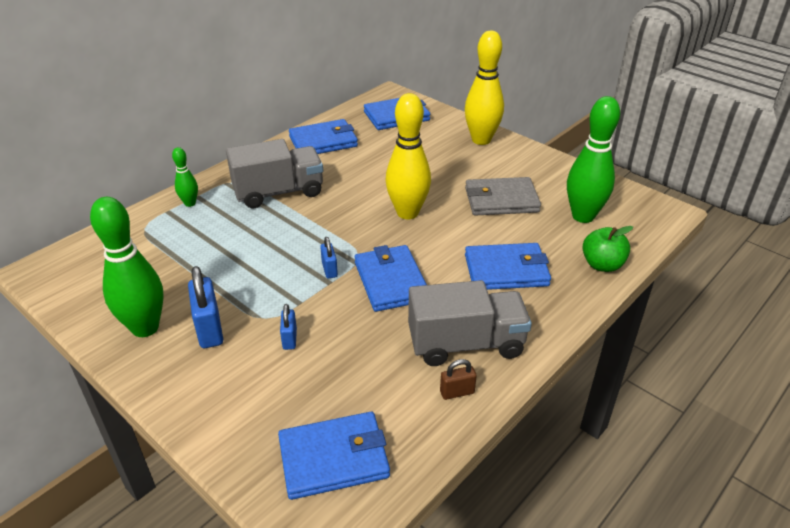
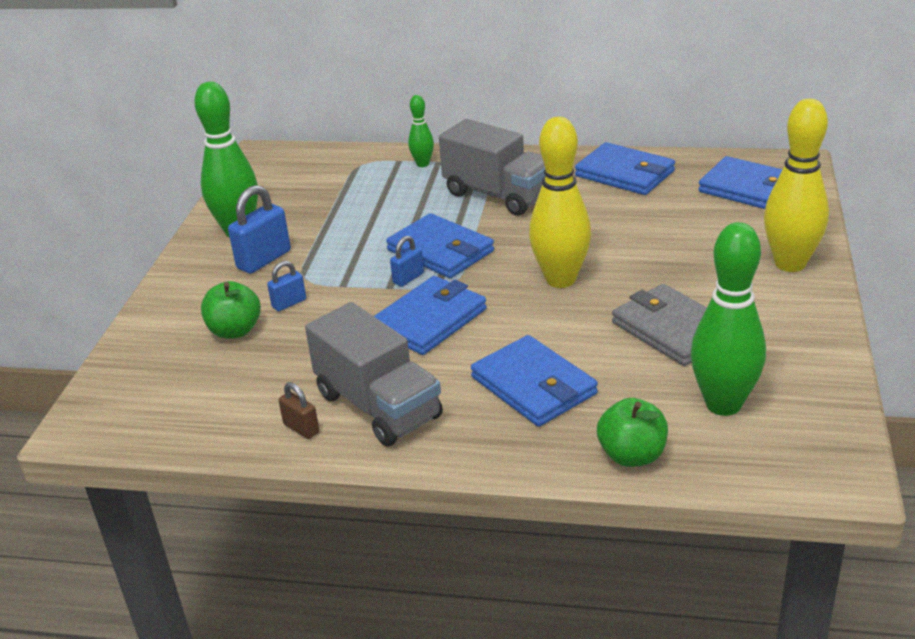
camera: 60 degrees right, 5 degrees down
(292, 383) = (235, 331): none -> green apple
(334, 458) = (164, 393): blue wallet -> blue wallet (440, 251)

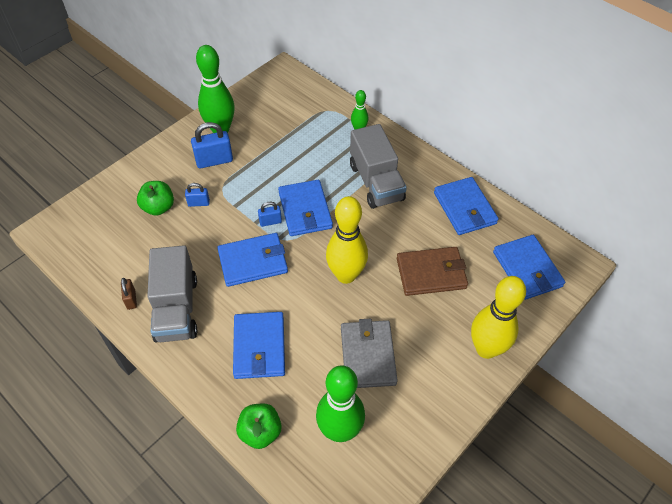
camera: 30 degrees right, 20 degrees up
(655, 235) = (431, 273): none -> brown wallet

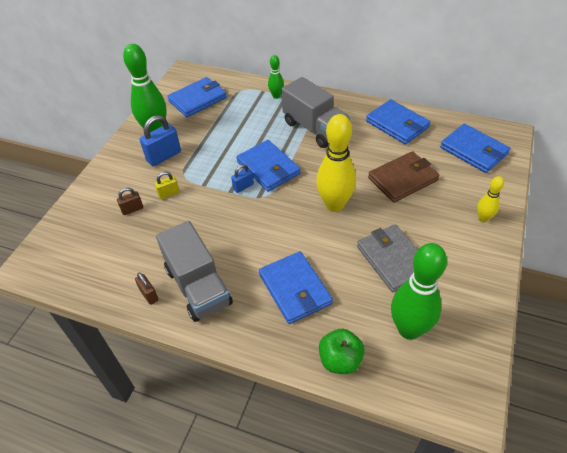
camera: 20 degrees left, 5 degrees down
(158, 207) = (132, 209): green apple -> brown padlock
(199, 203) = (169, 193): blue padlock -> yellow padlock
(253, 262) = (247, 223): blue wallet -> blue wallet (198, 99)
(486, 349) = (483, 218): yellow bowling pin -> yellow bowling pin, size x0.50

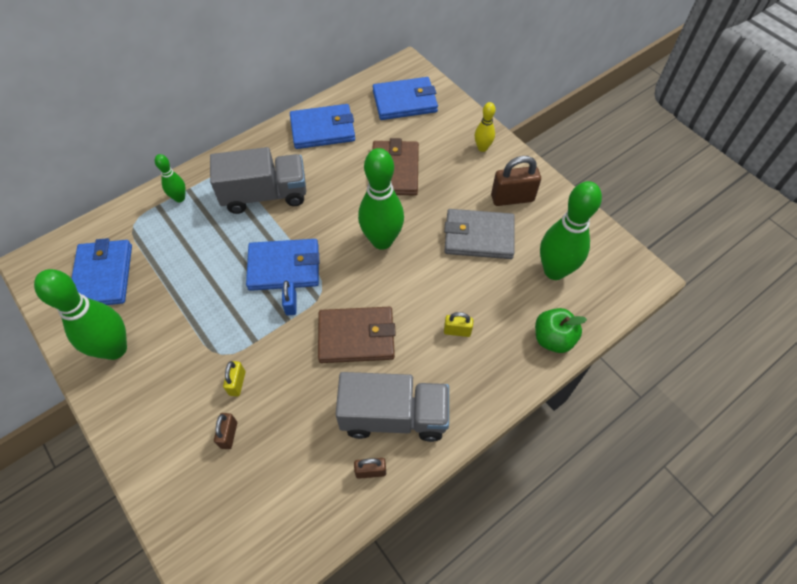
camera: 60 degrees left, 10 degrees up
(164, 156) = (169, 360): blue padlock -> none
(244, 233) = (356, 337): none -> brown wallet
(295, 289) = (457, 331): blue wallet -> yellow padlock
(334, 205) = (382, 240): yellow bowling pin -> green bowling pin
(453, 263) = (512, 198): none -> brown padlock

